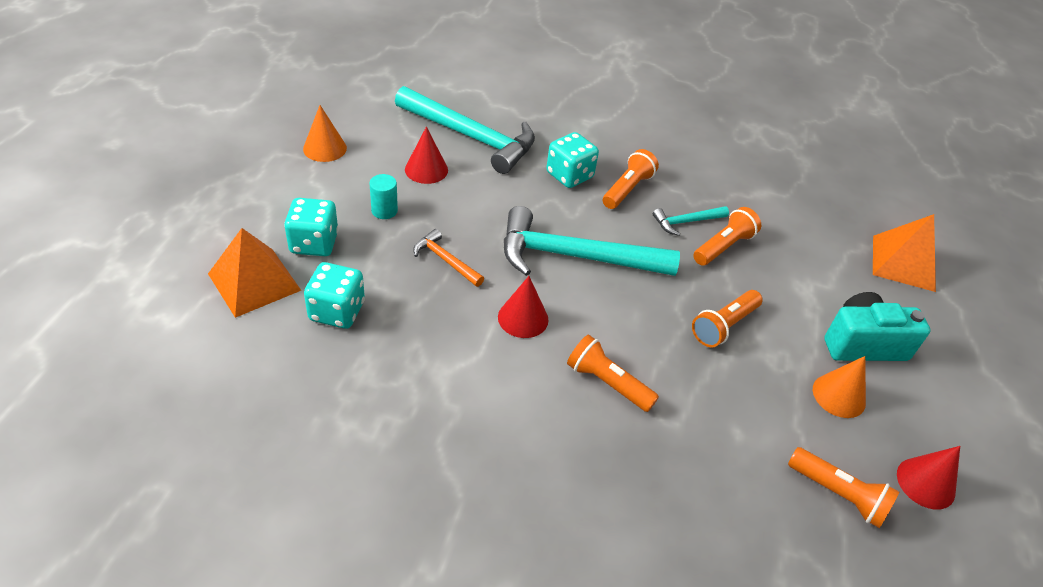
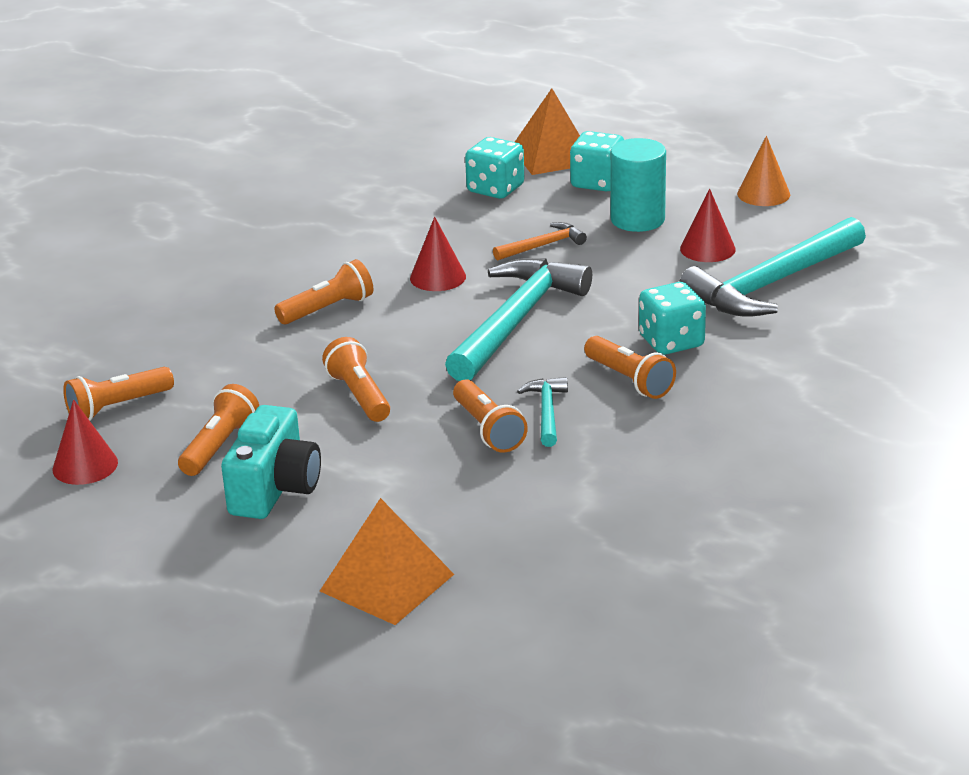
camera: 115 degrees right, 15 degrees down
(384, 211) = (637, 220): turquoise cylinder -> turquoise cylinder, size x1.79
(839, 395) = (220, 446): orange cone -> orange flashlight

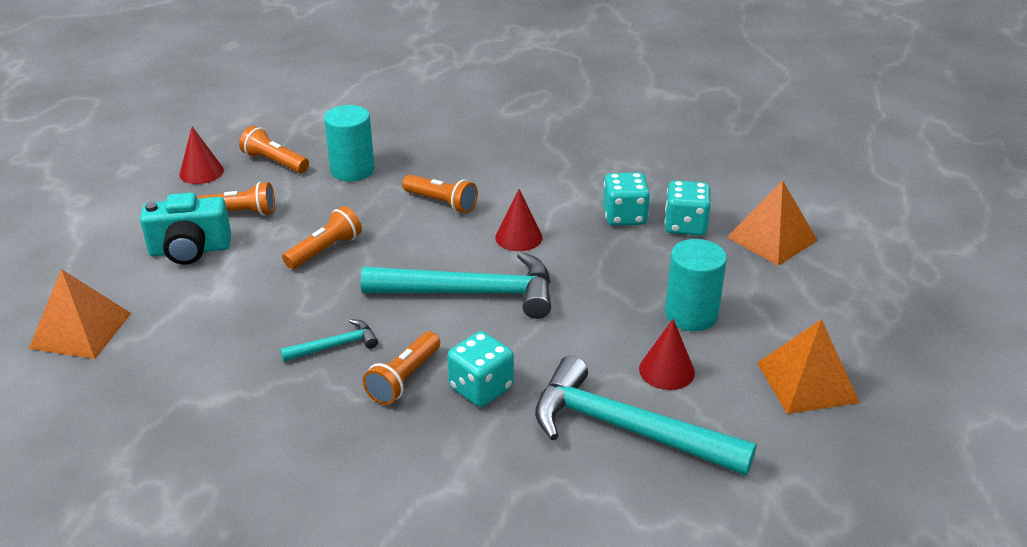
camera: 65 degrees right, 5 degrees up
(196, 355) = (352, 170): none -> turquoise cylinder
(488, 430) = (298, 323): orange flashlight -> none
(543, 246) = (605, 275): orange hammer -> none
(597, 182) = (742, 275): turquoise dice -> turquoise dice (624, 216)
(763, 194) = (807, 382): orange cone -> orange pyramid

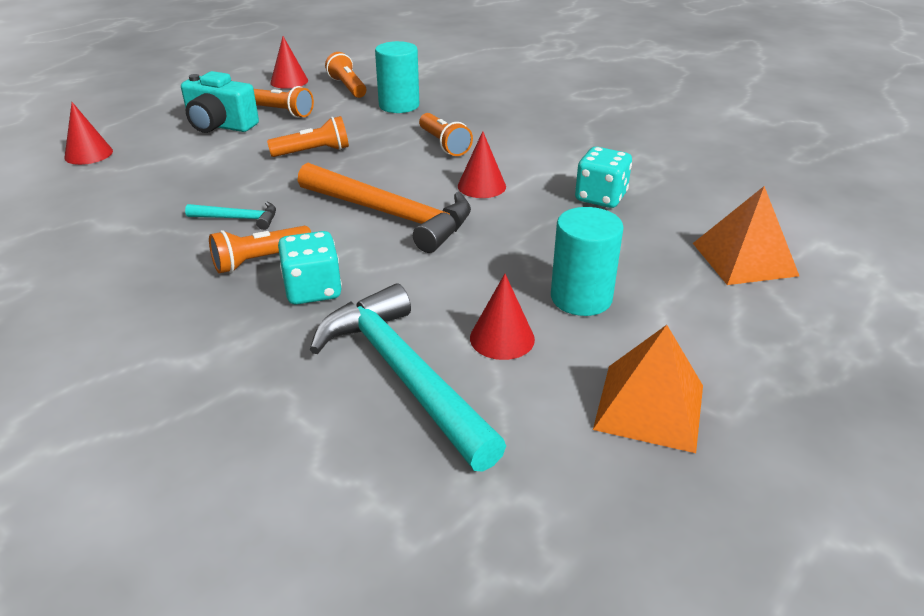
camera: 30 degrees right, 0 degrees up
(81, 330) = (88, 154): orange pyramid -> red cone
(471, 293) = (391, 215): turquoise hammer -> orange hammer
(685, 225) = (656, 221): turquoise dice -> none

